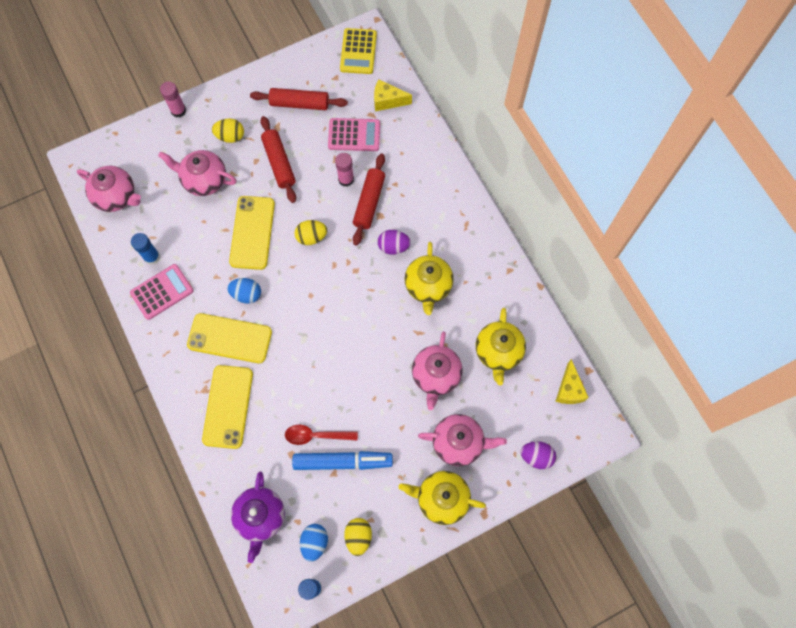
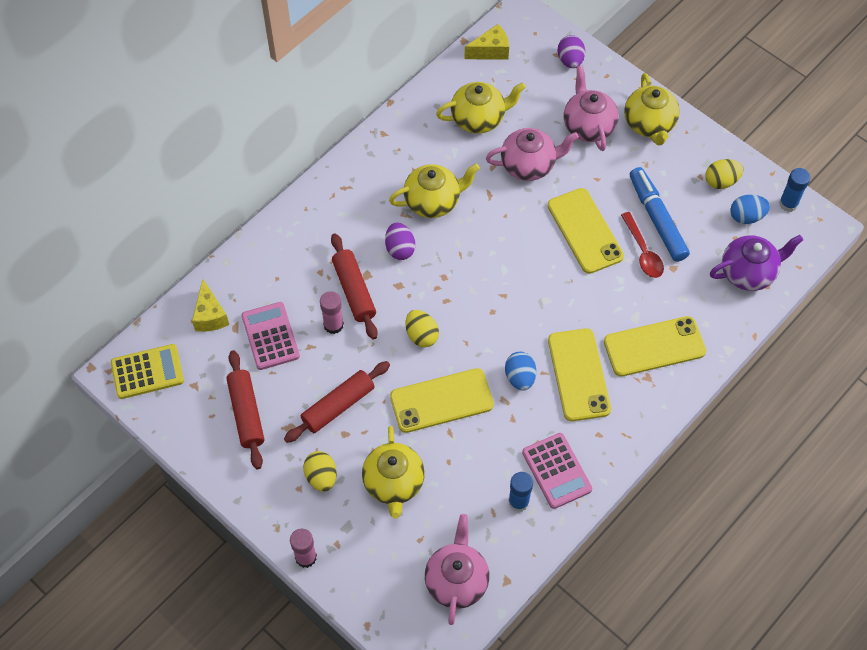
camera: 110 degrees left, 10 degrees down
(162, 292) = (557, 471): pink calculator -> pink calculator turned 150 degrees counterclockwise
(204, 180) = (393, 483): pink teapot -> yellow teapot
(354, 396) = (585, 231): none -> yellow phone
(369, 202) = (354, 290): red rolling pin -> red rolling pin turned 75 degrees clockwise

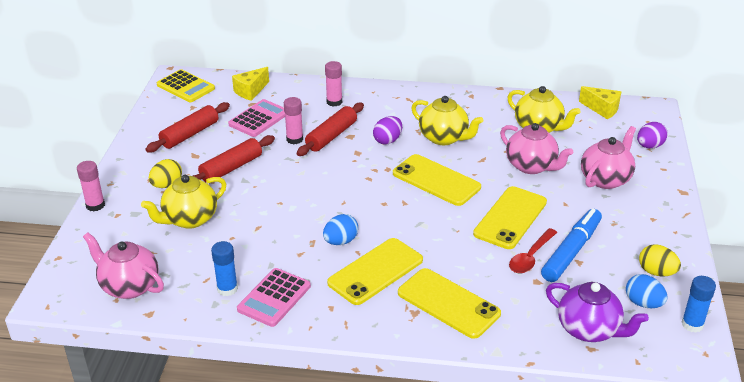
camera: 55 degrees right, 25 degrees down
(296, 253) = (334, 102): none -> pink glue stick
(338, 406) = (231, 168): red rolling pin -> red rolling pin turned 60 degrees counterclockwise
(421, 335) = (327, 179): yellow egg -> none
(441, 401) = (281, 212): yellow phone -> yellow phone (436, 180)
(456, 580) = (129, 286): pink teapot -> pink teapot turned 120 degrees counterclockwise
(649, 124) = (652, 209): yellow teapot -> none

